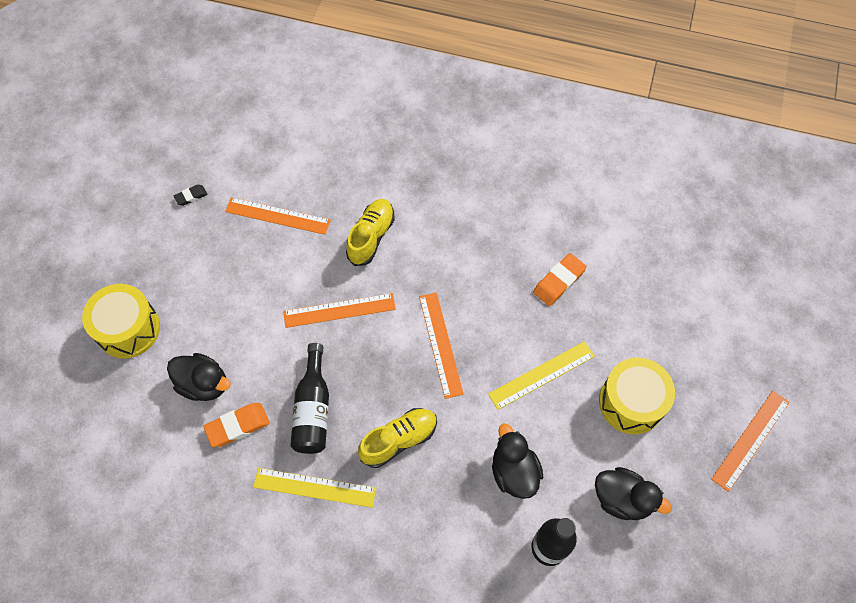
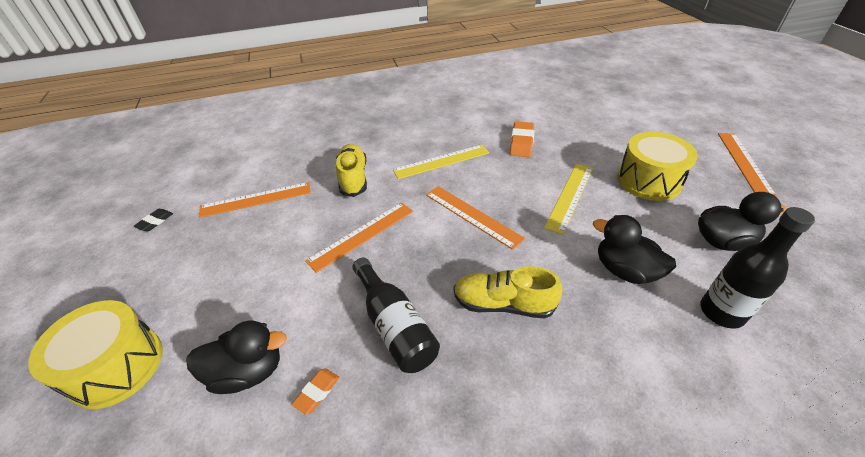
camera: 30 degrees left, 20 degrees down
(238, 426) = (317, 392): orange eraser -> orange eraser, size x0.58
(314, 487) = (455, 403): yellow ruler -> yellow ruler (441, 161)
(399, 440) = (503, 304): yellow shoe -> yellow shoe turned 105 degrees counterclockwise

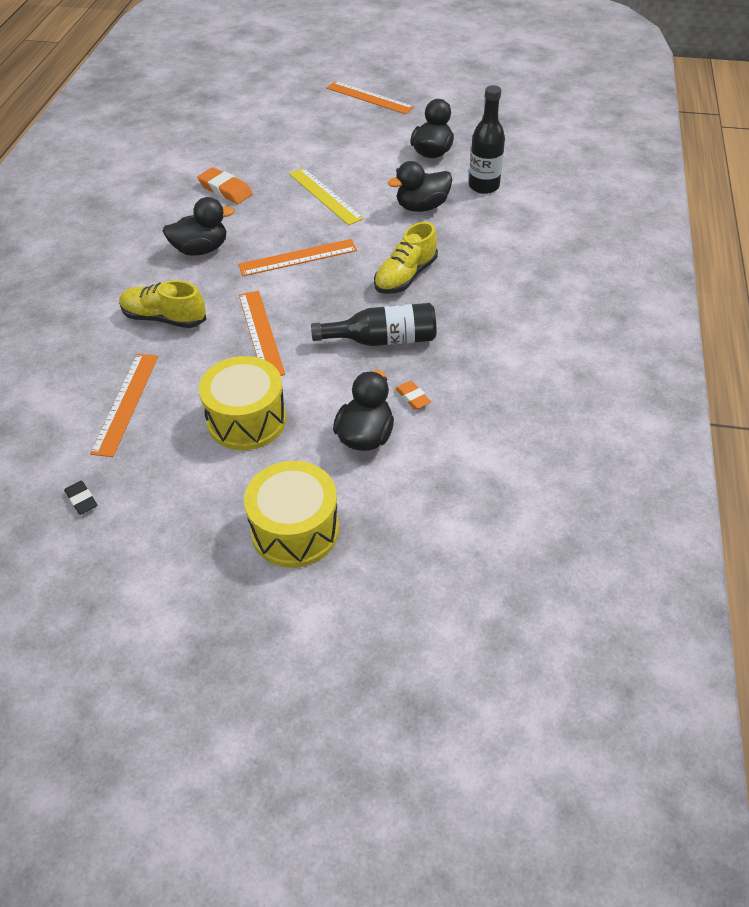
camera: 65 degrees left, 5 degrees up
(441, 161) = (201, 249): yellow ruler -> black duck
(648, 181) = (345, 150): yellow drum -> yellow drum (247, 420)

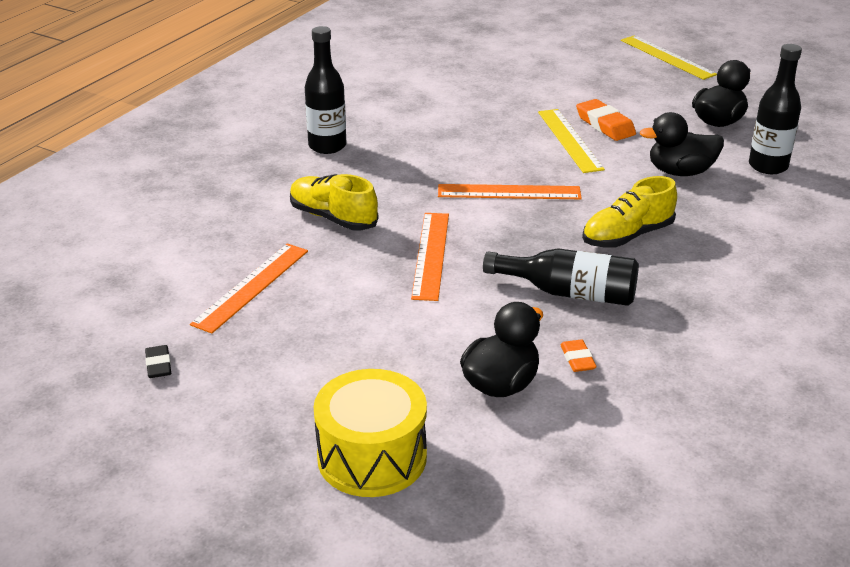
camera: 20 degrees right, 15 degrees down
(127, 248) = (327, 146): none -> black bottle
(201, 249) = (405, 163): black duck -> none
(225, 190) = (460, 114): orange eraser -> orange eraser (605, 125)
(247, 420) = (373, 334): yellow drum -> none
(369, 97) = (667, 57): orange ruler -> yellow ruler

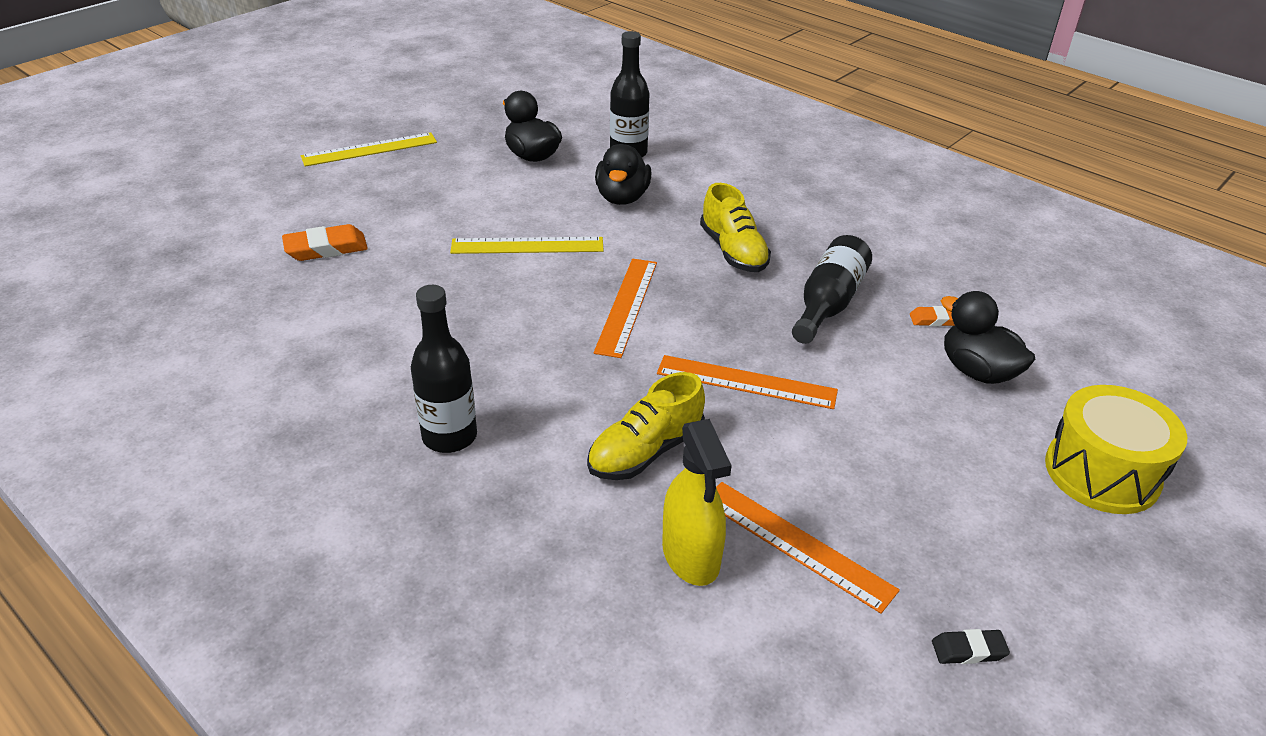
camera: 80 degrees left, 5 degrees up
(234, 244) = (691, 556): none -> yellow spray bottle
(605, 125) = (504, 218): orange eraser -> orange eraser (326, 248)

